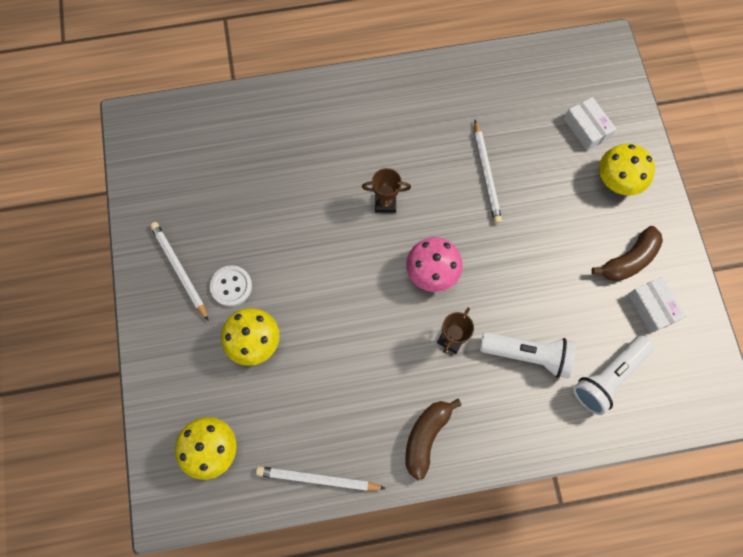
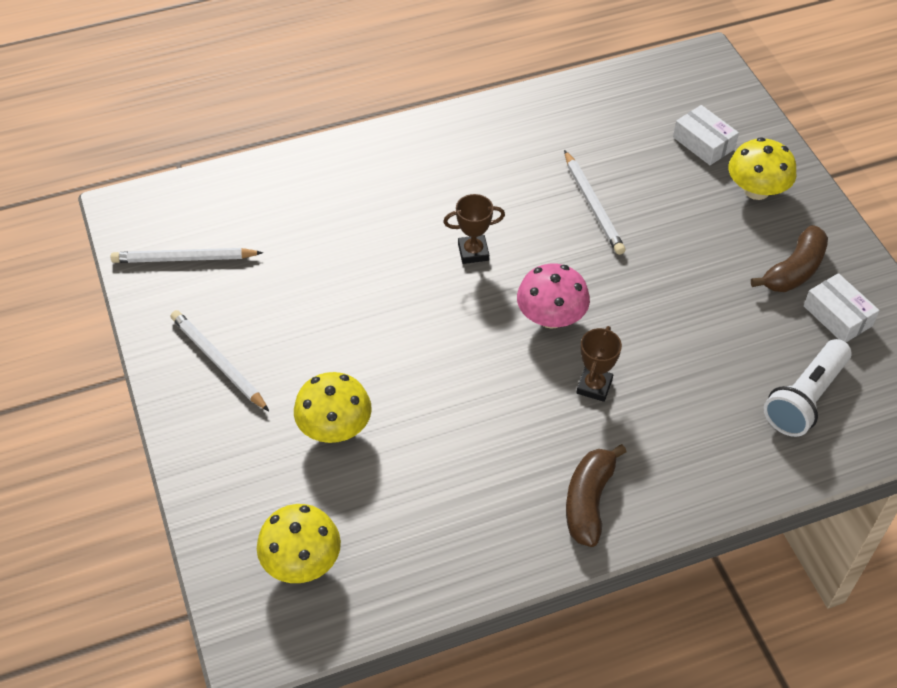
camera: 10 degrees left, 20 degrees down
(231, 286) = (291, 370): white button -> none
(318, 479) = (455, 574): white pencil -> white pencil (184, 259)
(528, 354) = (696, 389): white flashlight -> none

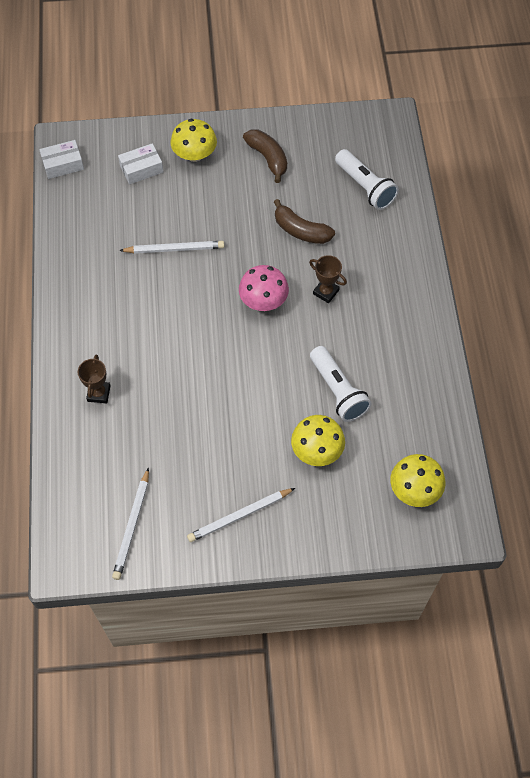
camera: 75 degrees left, 10 degrees up
(435, 434) = (338, 391): none -> white flashlight
(473, 252) = (192, 331): brown trophy -> brown trophy (99, 393)
(588, 501) = (409, 319): brown banana -> brown banana (301, 231)
(837, 316) = (310, 149): white box -> white box (63, 164)

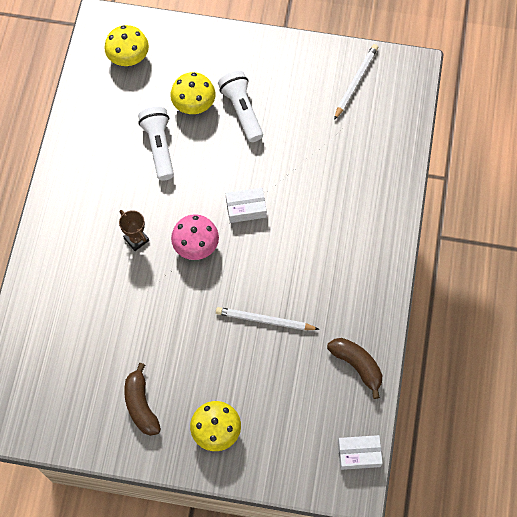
camera: 165 degrees left, 5 degrees up
(99, 393) = (363, 194): brown trophy -> none
(141, 169) = (276, 426): white box -> white box (246, 208)
(239, 516) = (270, 70): white pencil -> none
(301, 231) = (136, 309): brown banana -> brown banana (357, 365)
(365, 187) = (55, 343): white flashlight -> white flashlight (242, 111)

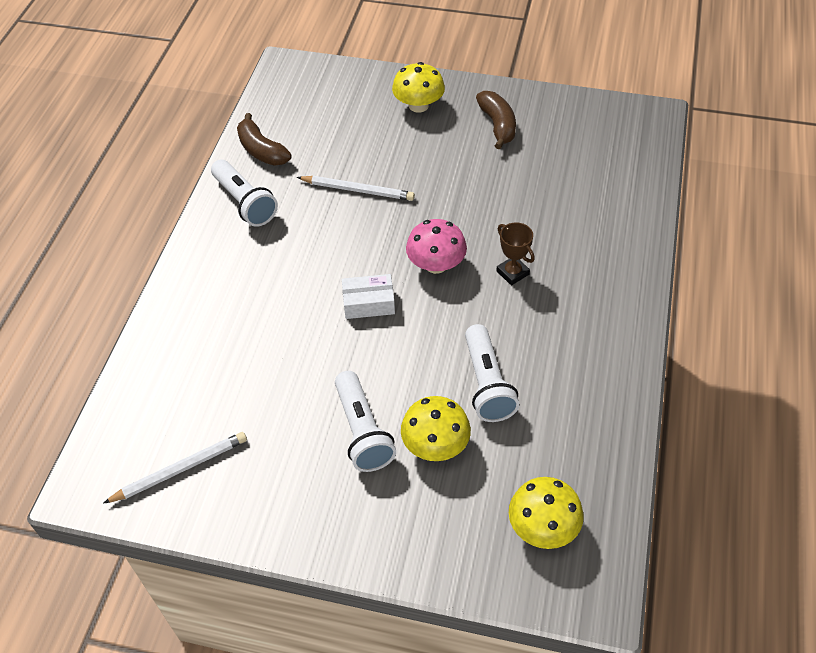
camera: 175 degrees left, 15 degrees down
(356, 82) = (180, 469): white pencil -> white pencil turned 150 degrees counterclockwise
(359, 303) = (245, 202): none -> white flashlight
(359, 454) = (276, 87): white box -> none

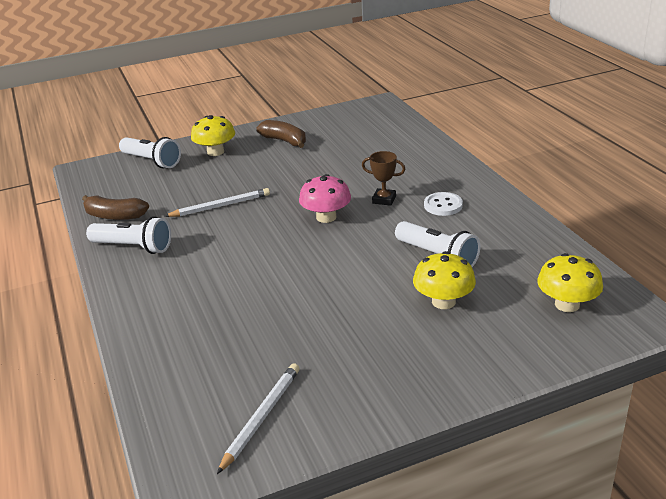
camera: 35 degrees left, 20 degrees down
(362, 431) = (383, 321): white flashlight -> white flashlight (152, 161)
(369, 303) = (301, 256): white box -> none
(562, 317) = (443, 205): none -> white button

